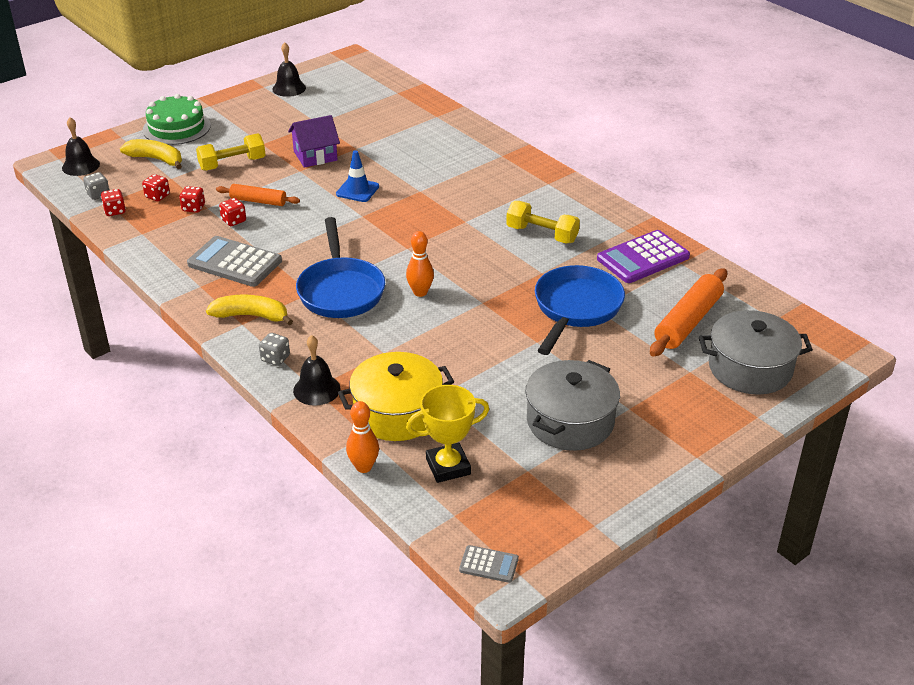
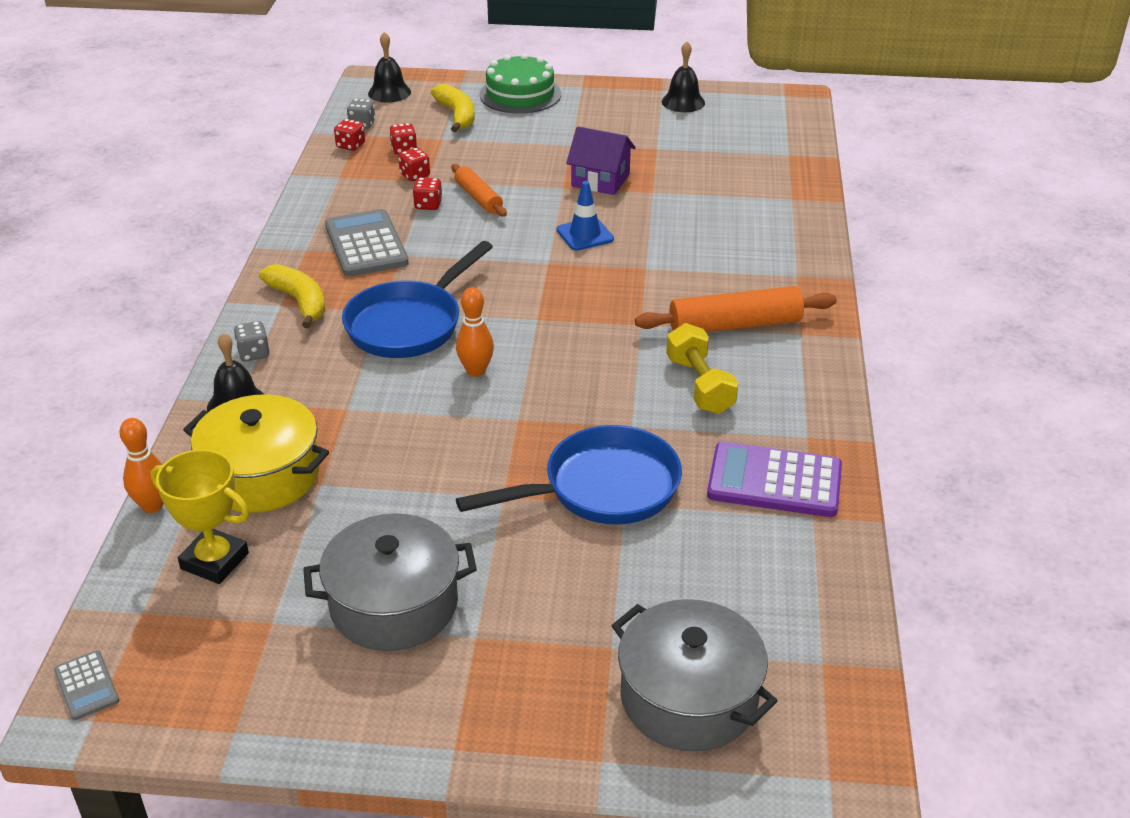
camera: 45 degrees right, 0 degrees up
(232, 164) = (513, 151): yellow dumbbell -> none
(688, 321) = (706, 589): orange rolling pin -> orange rolling pin (735, 325)

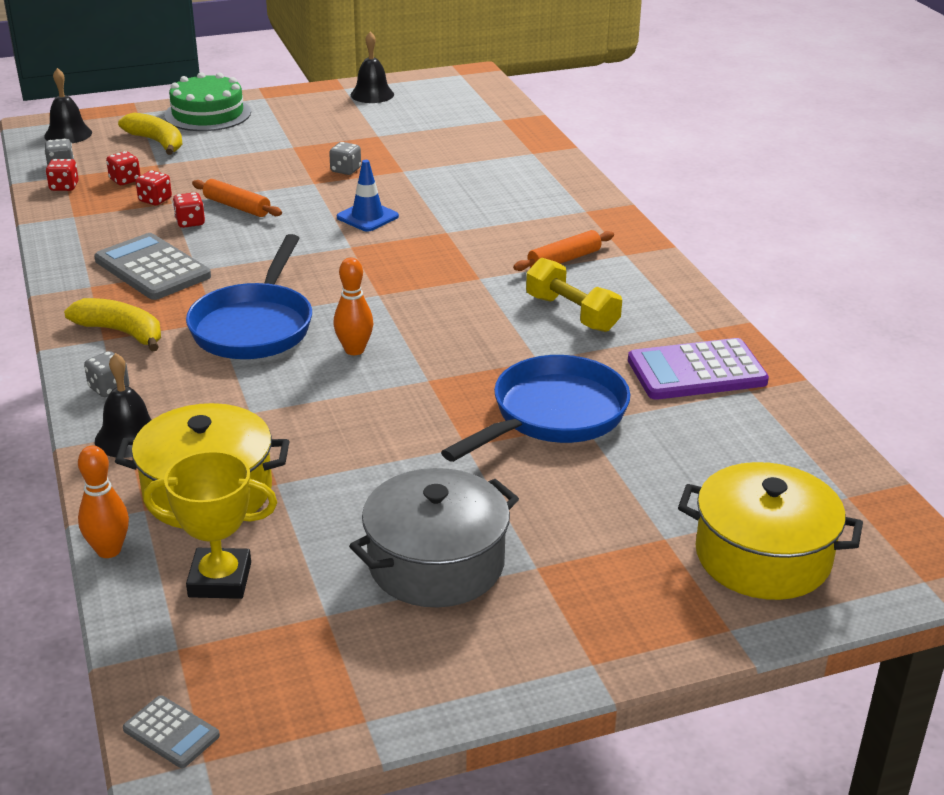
camera: 25 degrees left, 5 degrees down
(600, 180) = (345, 170): purple house -> grey dice
(689, 697) = (763, 556): grey pot -> yellow pot
(735, 325) = (564, 260): orange rolling pin -> orange rolling pin, size x0.62

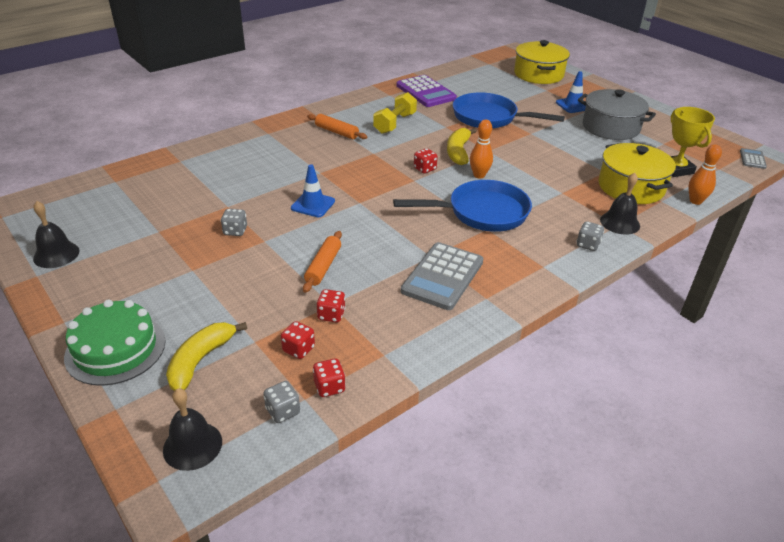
camera: 110 degrees left, 5 degrees up
(121, 332) = (530, 261): yellow banana -> yellow banana (458, 152)
(190, 222) = (362, 282): red dice -> red dice (425, 169)
(566, 548) = (573, 105): none -> blue traffic cone

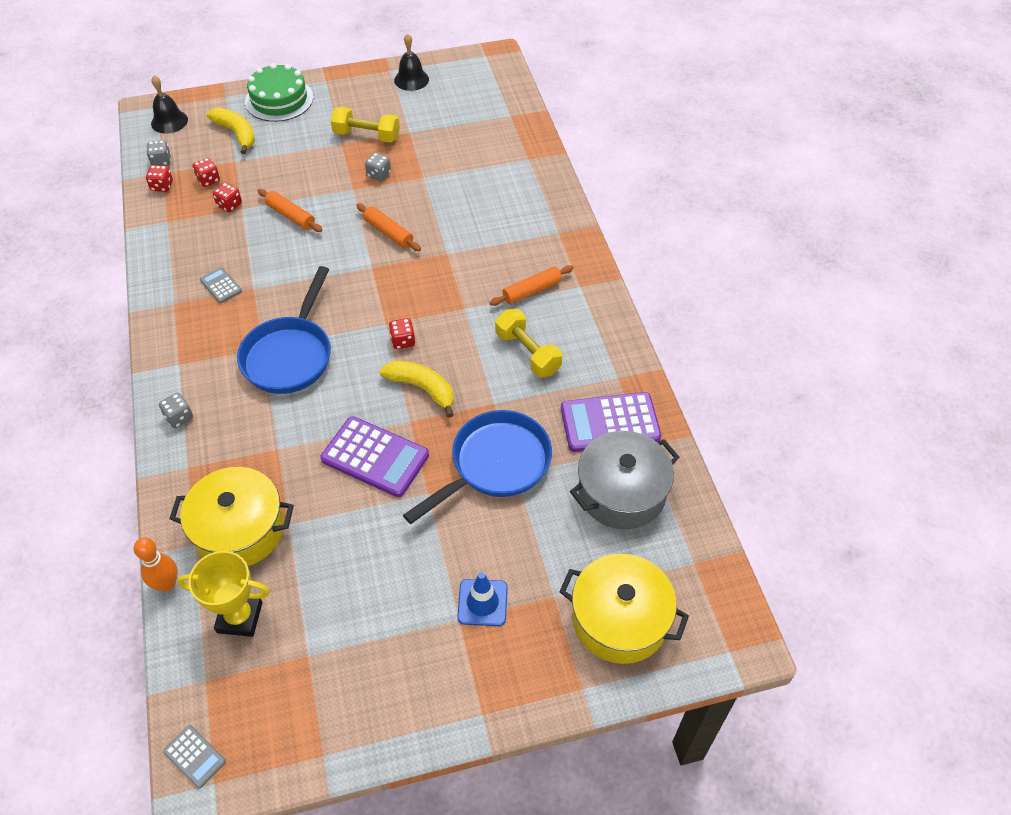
camera: 115 degrees right, 15 degrees up
(172, 256) = (367, 135): none -> yellow dumbbell
(313, 205) = (388, 232): blue traffic cone -> orange rolling pin
(442, 276) = (221, 286): grey calculator -> grey calculator, size x0.50
(479, 175) = (360, 385): orange bowling pin -> none
(527, 155) = (375, 457): none -> purple calculator
(610, 127) = (389, 611): grey pot -> grey pot (621, 492)
(620, 223) = (189, 470): black bell -> none

